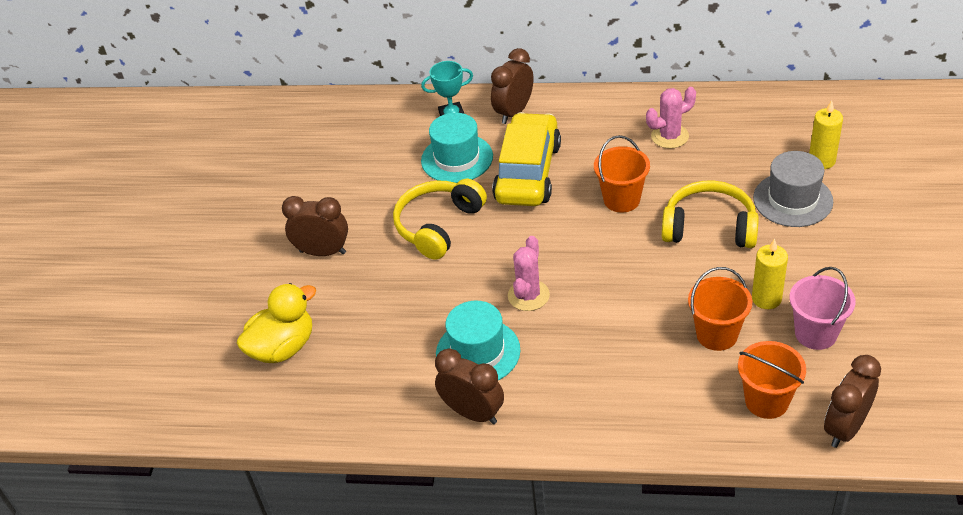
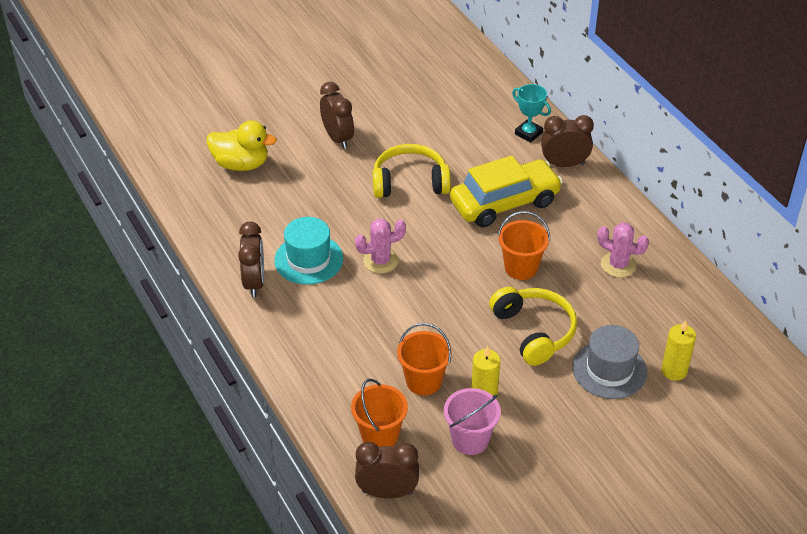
camera: 50 degrees right, 0 degrees up
(457, 158) = (486, 158): turquoise hat -> none

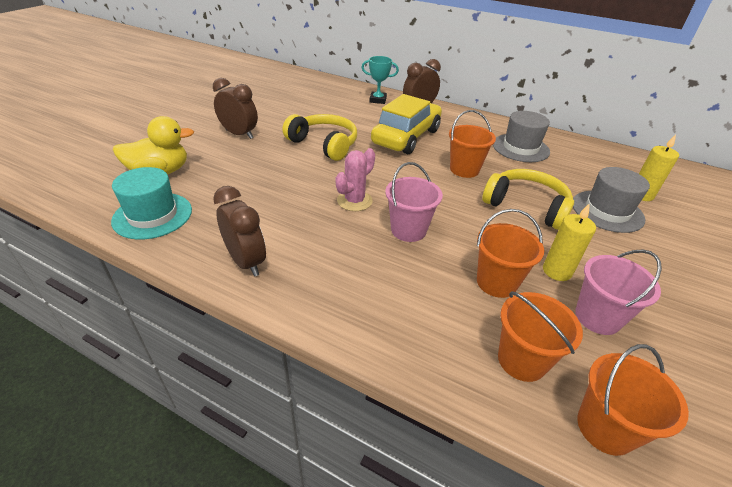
camera: 35 degrees left, 5 degrees down
(308, 259) = (287, 222): turquoise hat -> turquoise hat (152, 215)
(387, 492) = (605, 428): brown clock -> orange bucket
(400, 308) = (408, 230): none -> pink bucket
(410, 182) = (324, 144): yellow headphones -> yellow headphones turned 75 degrees clockwise
(618, 265) = (520, 148): pink cactus -> grey hat

